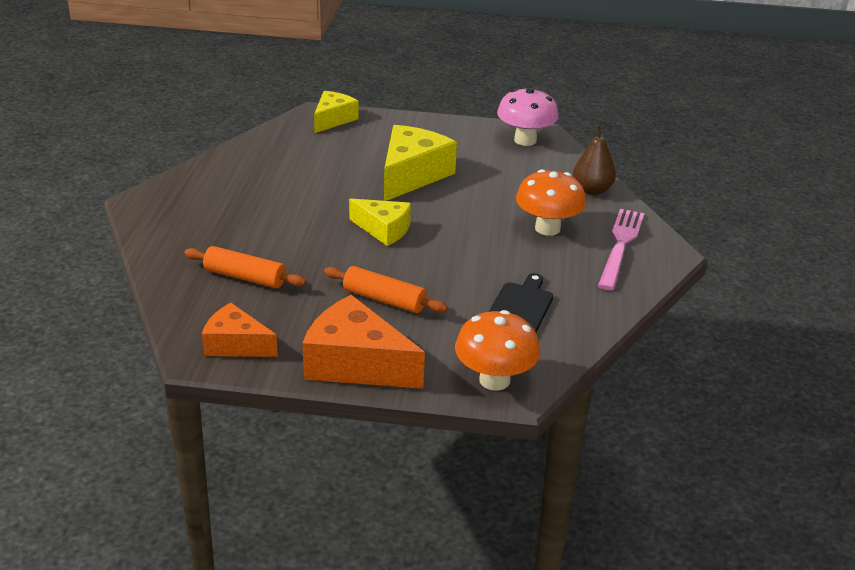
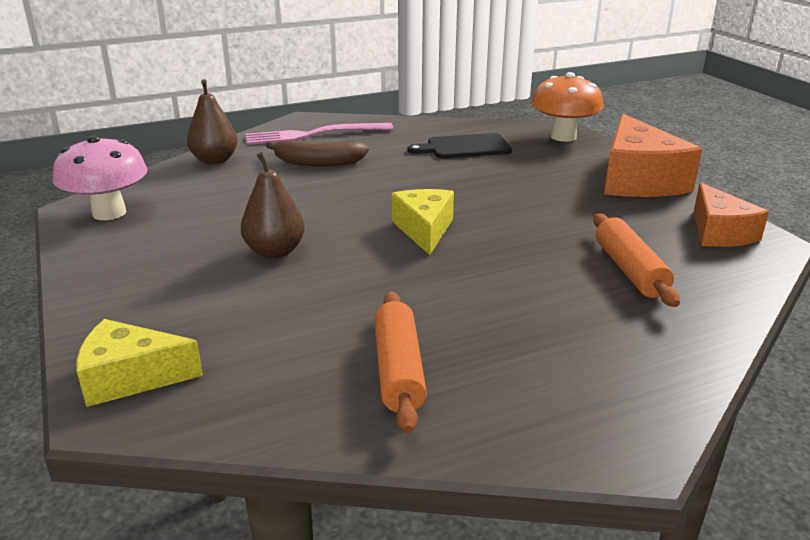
camera: 120 degrees left, 5 degrees down
(384, 299) = (540, 194): orange rolling pin -> orange rolling pin (398, 370)
(412, 175) = (275, 251): yellow cheese -> brown pear
(547, 228) = (318, 163): orange mushroom -> brown banana

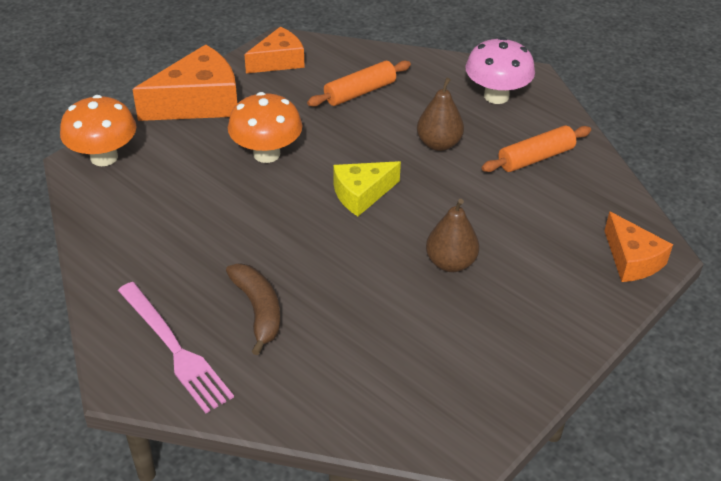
camera: 115 degrees left, 15 degrees up
(109, 213) = (463, 413): pink mushroom -> pink mushroom (496, 96)
(130, 377) = (632, 260): yellow cheese -> orange cheese
(215, 160) = (295, 401): brown pear -> brown pear (439, 144)
(464, 147) = (163, 216): black cutting board -> none
(527, 197) = (266, 154): none -> orange mushroom

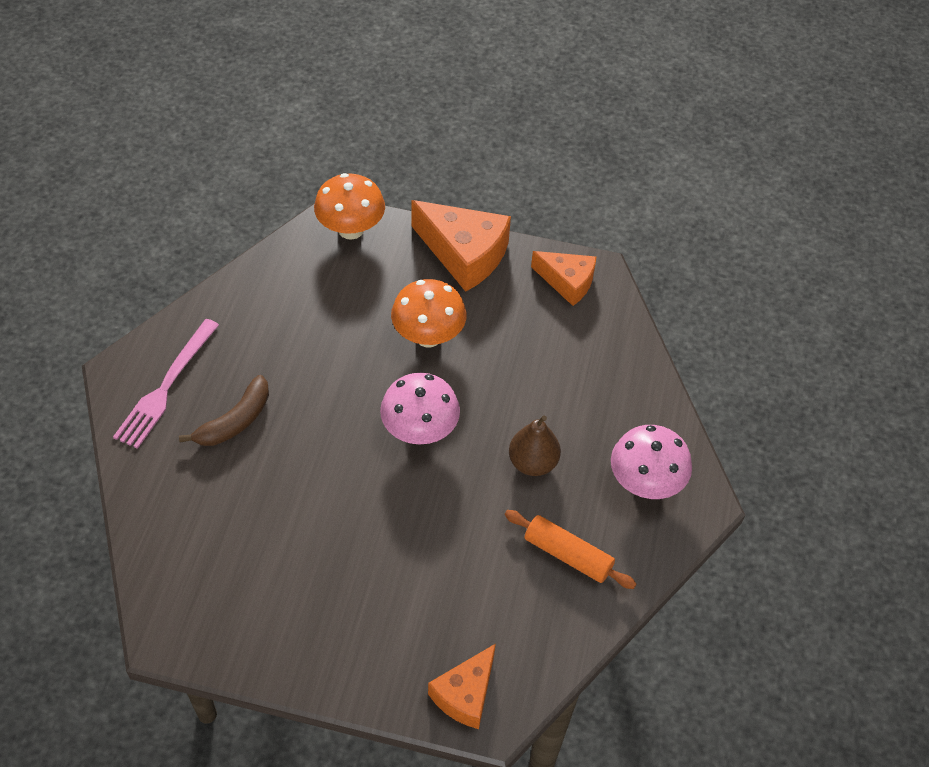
camera: 60 degrees right, 10 degrees up
(360, 92) = (567, 366): orange rolling pin -> none
(361, 194) = (420, 431): yellow cheese -> pink mushroom
(450, 263) = (371, 538): brown pear -> none

